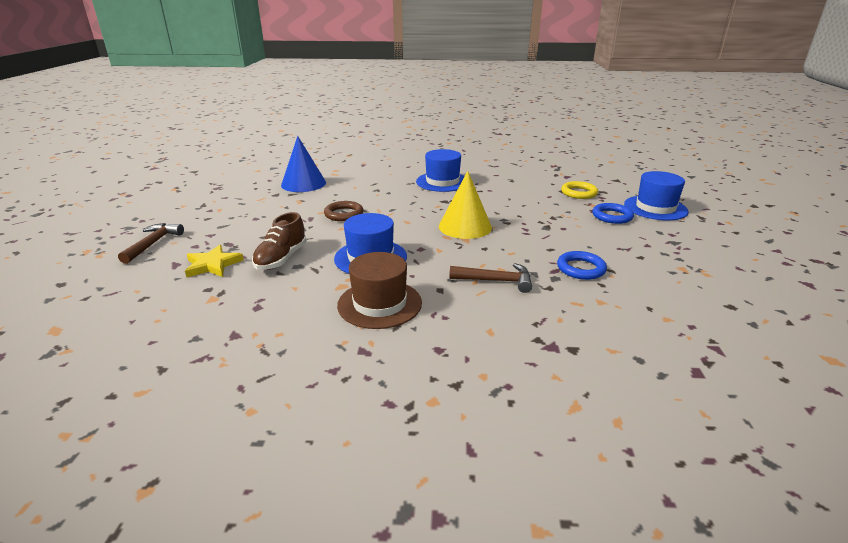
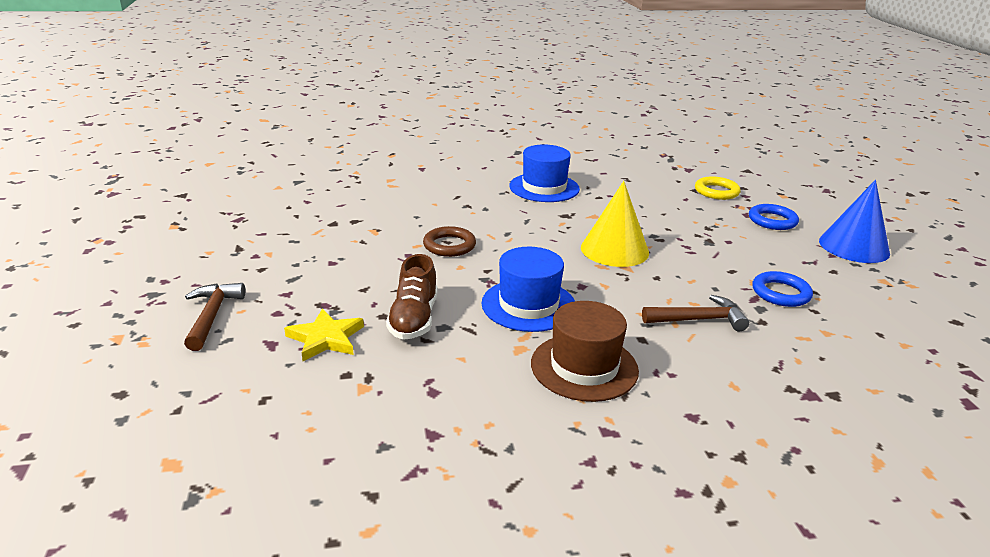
camera: 15 degrees left, 0 degrees up
(303, 184) = (360, 203): blue cone -> blue cone (854, 247)
(655, 208) = (811, 205): blue hat -> none

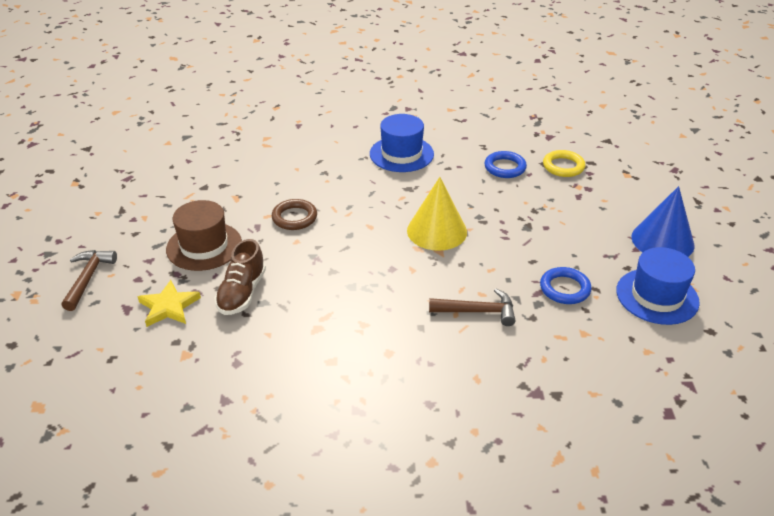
camera: 10 degrees right, 10 degrees up
(528, 305) = (339, 285): blue hat -> blue hat (657, 296)
(584, 367) = (362, 350): brown hat -> brown hat (204, 246)
(772, 221) = (600, 205): blue ring -> blue ring (505, 167)

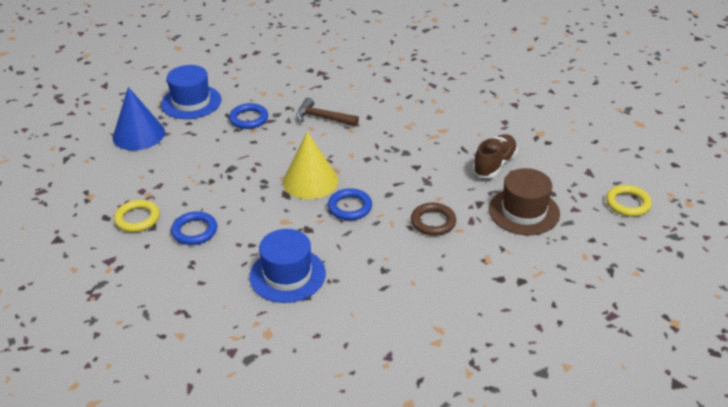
camera: 160 degrees left, 0 degrees up
(88, 278) = (627, 203): brown hammer -> yellow ring
(169, 307) = (554, 166): yellow star -> none
(381, 214) = (350, 207): none -> blue ring

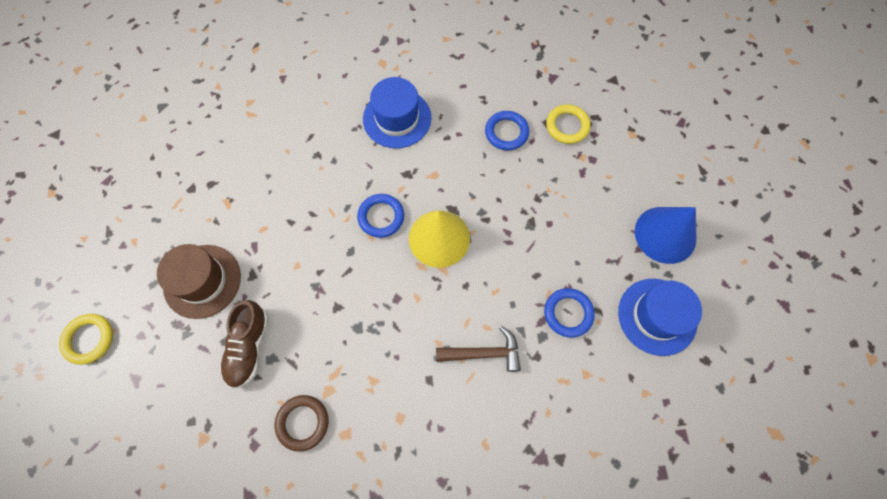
camera: 155 degrees right, 30 degrees up
(433, 222) = (291, 229): brown ring -> brown ring (302, 423)

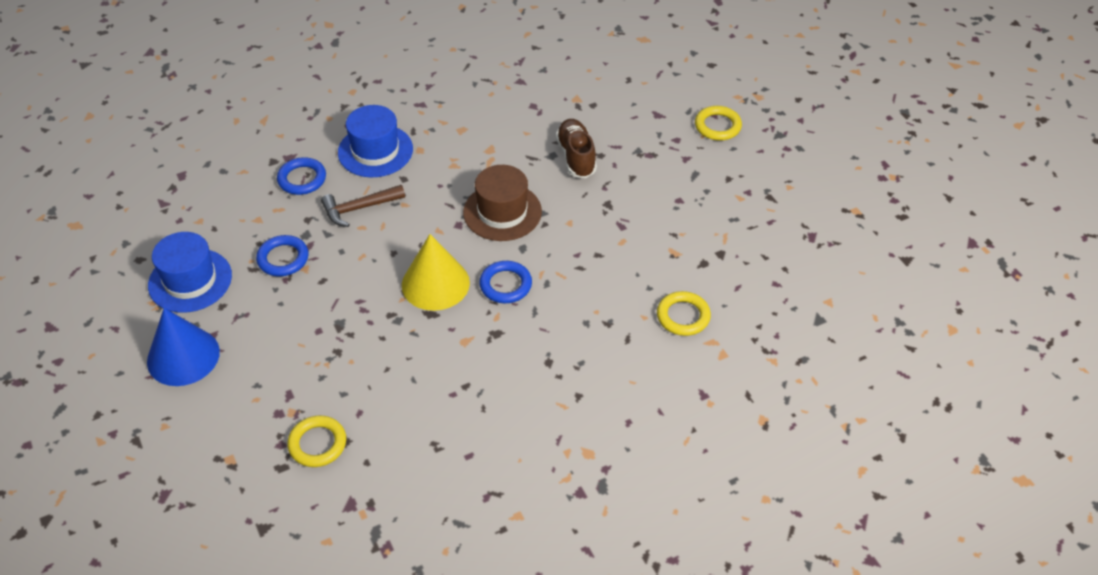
camera: 160 degrees right, 20 degrees down
(202, 281) = (651, 187): brown hat -> brown hat (502, 212)
(257, 141) = (683, 316): none -> yellow ring
(302, 423) = (501, 127): brown ring -> none
(397, 118) = (535, 389): blue hat -> blue hat (375, 151)
(506, 132) = (393, 413): blue ring -> blue ring (302, 179)

